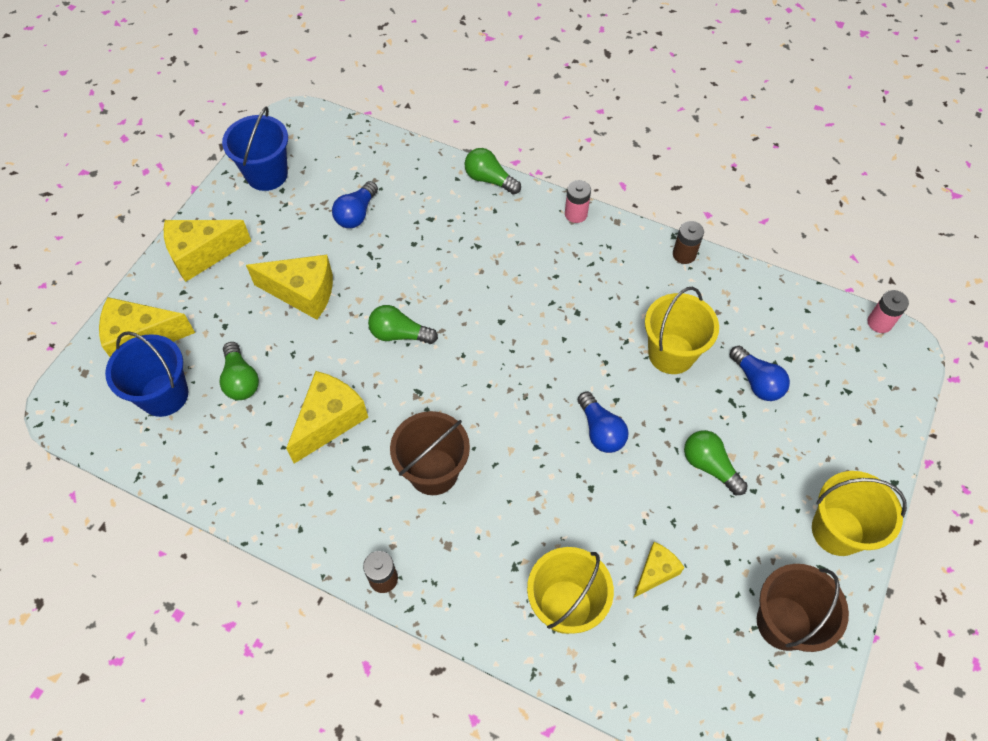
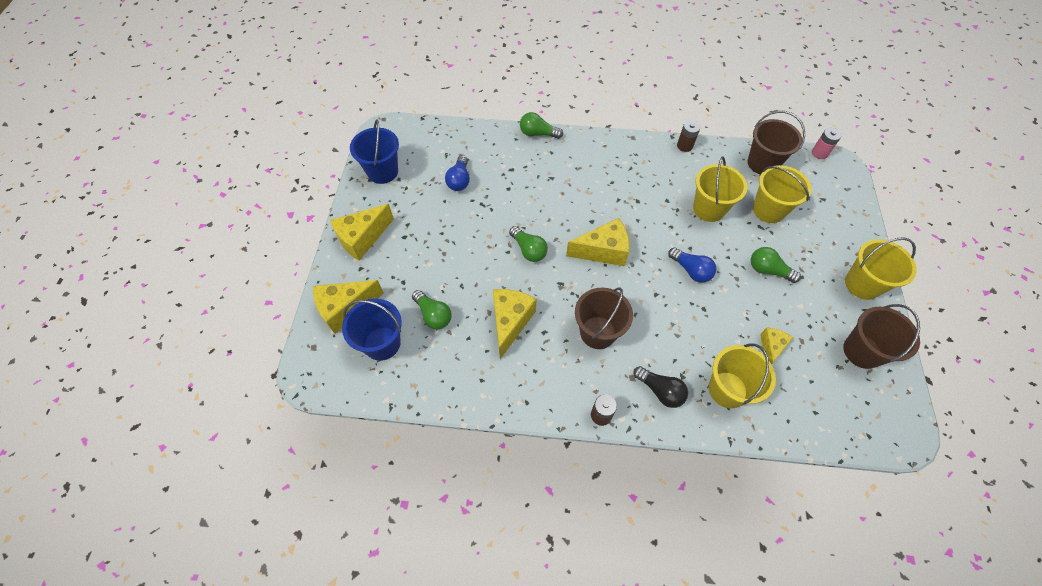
camera: 20 degrees left, 0 degrees up
(303, 293) = (448, 243): yellow cheese -> yellow cheese (603, 251)
(399, 334) = (529, 250): green light bulb -> green light bulb turned 120 degrees counterclockwise
(475, 576) = (660, 391): none -> black light bulb
(576, 214) = (604, 140): pink battery -> none
(757, 382) = (768, 210): blue light bulb -> yellow bucket
(784, 312) = (762, 163): none -> brown bucket

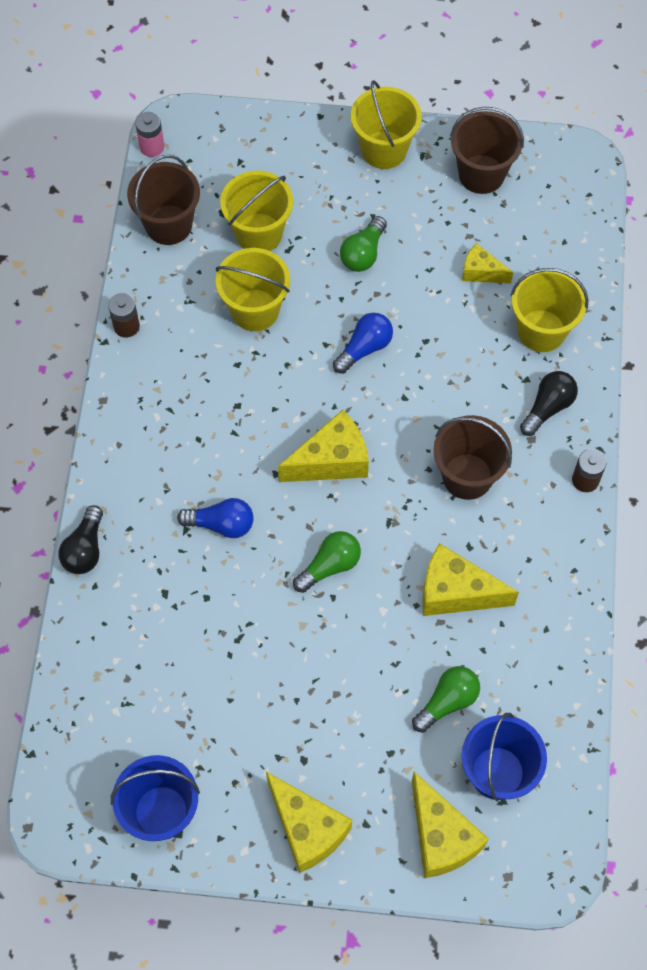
camera: 90 degrees left, 5 degrees up
(459, 180) = (186, 677): blue light bulb -> blue light bulb (221, 524)
(538, 134) = (85, 549): green light bulb -> black light bulb
(603, 251) = (331, 460): yellow cheese -> yellow cheese turned 75 degrees clockwise

